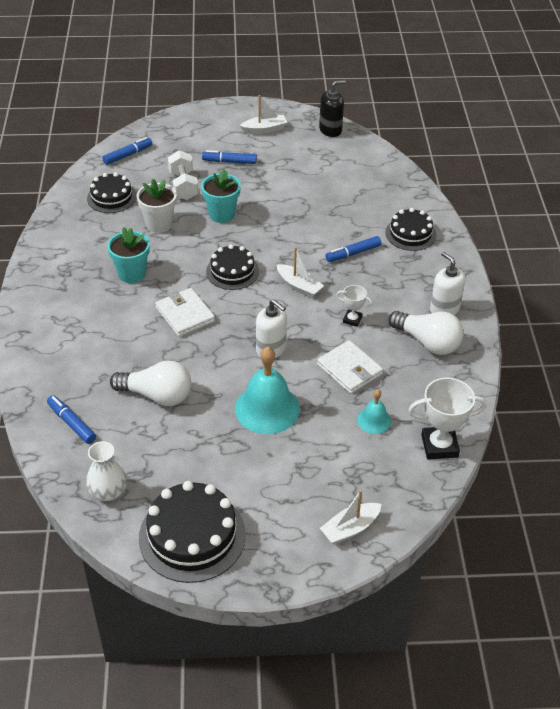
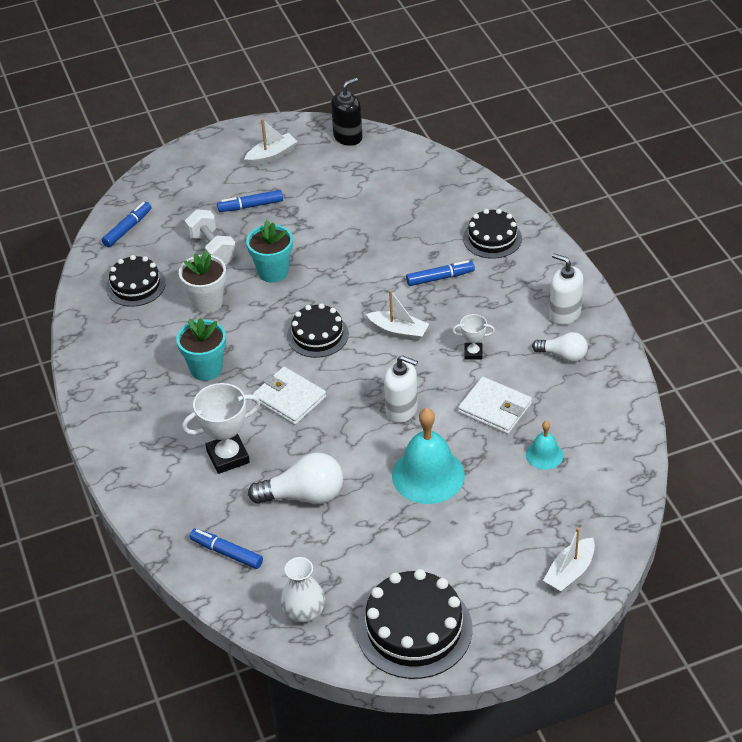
camera: 15 degrees left, 0 degrees up
(353, 253) = (440, 278): blue marker -> blue marker turned 150 degrees counterclockwise
(427, 342) = (563, 355): white light bulb -> white light bulb, size x0.63
(439, 446) = (622, 461): white trophy -> white trophy (228, 456)

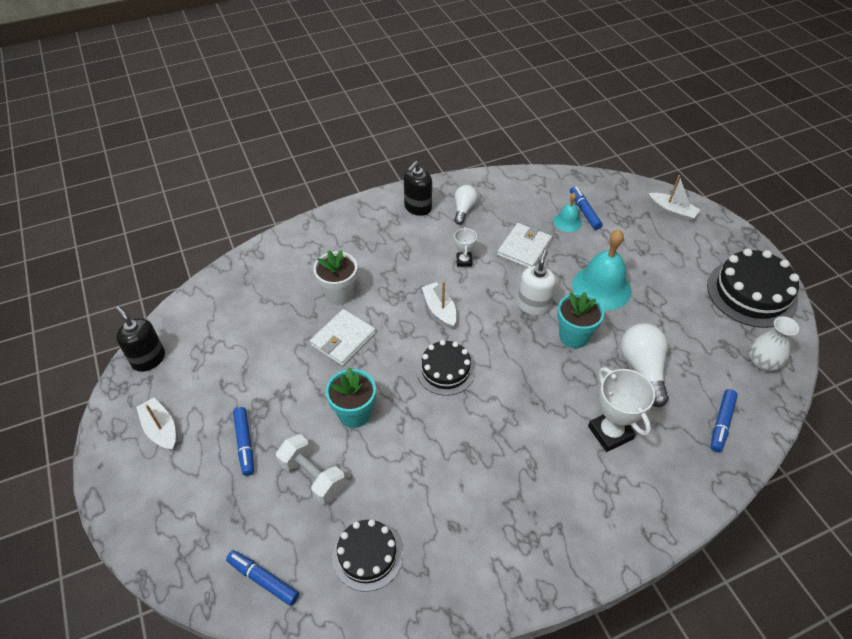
camera: 95 degrees left, 5 degrees up
(206, 369) = (497, 464): turquoise flower pot -> turquoise flower pot (573, 336)
(207, 302) = (398, 473): white flower pot -> white flower pot (339, 294)
(212, 249) = (313, 476): white dumbbell -> white dumbbell turned 75 degrees clockwise
(289, 398) = (530, 387): white wallet -> white wallet (343, 339)
(398, 331) = (439, 310): white boat -> white boat turned 45 degrees counterclockwise
(440, 278) = (372, 282): blue marker -> blue marker (584, 211)
(492, 238) = (323, 248): black cake -> none
(564, 313) = (418, 207): white soap dispenser -> black soap dispenser

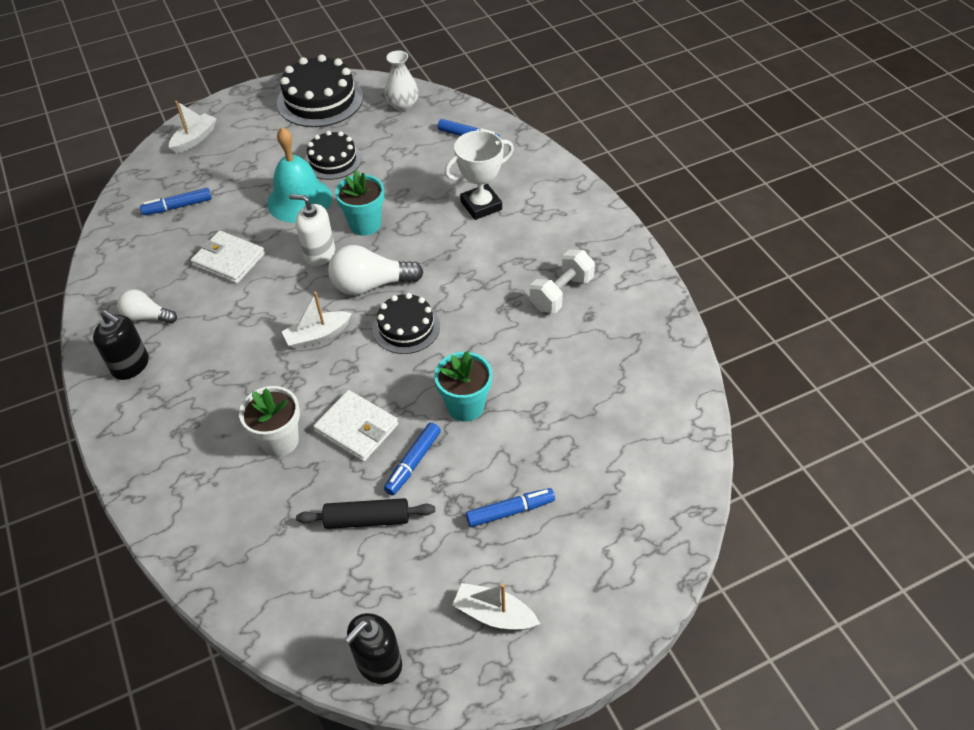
camera: 90 degrees left, 0 degrees up
(161, 429) = (494, 614): white boat -> white boat turned 60 degrees clockwise
(260, 349) = (367, 519): none -> black rolling pin
(263, 579) = (667, 465): blue marker -> blue marker (413, 463)
(313, 476) = (547, 436): white dumbbell -> white dumbbell (561, 293)
(367, 555) = (627, 380): black cake -> black cake (333, 160)
(464, 261) = (240, 315): white trophy -> none
(567, 222) = (192, 221): turquoise bell -> none
(642, 369) = (409, 179): white light bulb -> white light bulb (371, 285)

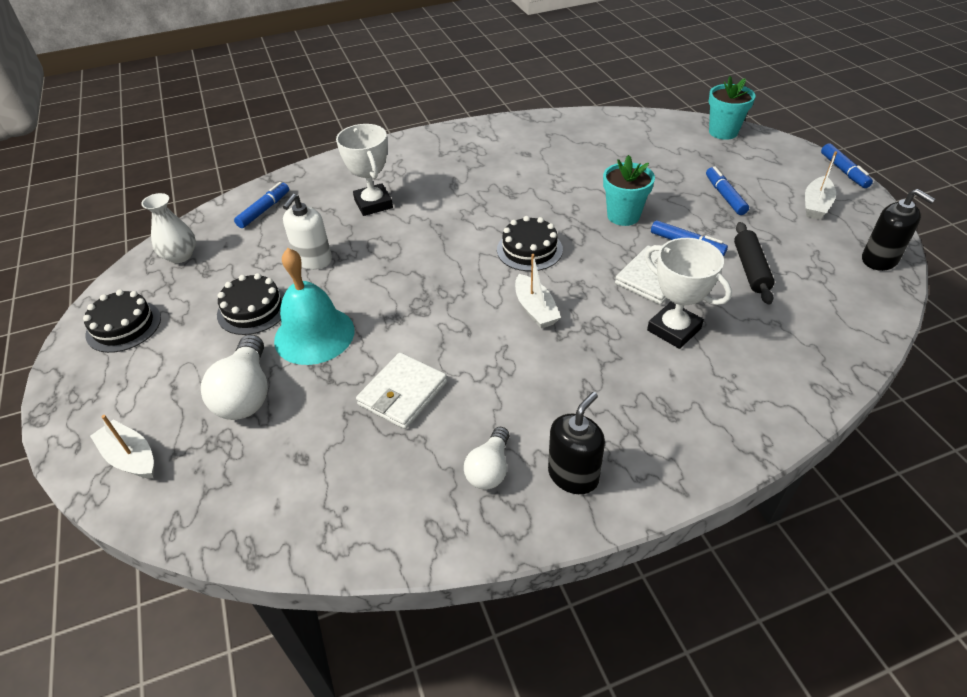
camera: 85 degrees left, 5 degrees down
(178, 206) = (279, 461): blue marker -> blue marker (844, 171)
(280, 441) = (674, 329): white flower pot -> white trophy
(319, 254) = (413, 313): white soap dispenser -> white soap dispenser (313, 260)
(320, 100) = (123, 326): black cake -> black cake, size x0.63
(365, 224) = (375, 280): turquoise flower pot -> turquoise flower pot (723, 132)
(371, 285) = (468, 273): white light bulb -> white light bulb (246, 393)
(561, 293) = (498, 165): white dumbbell -> none

